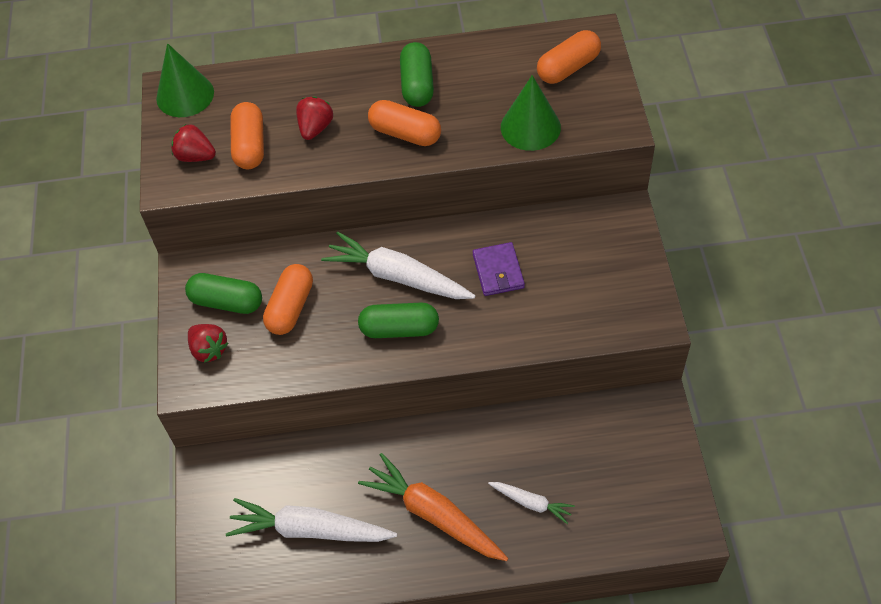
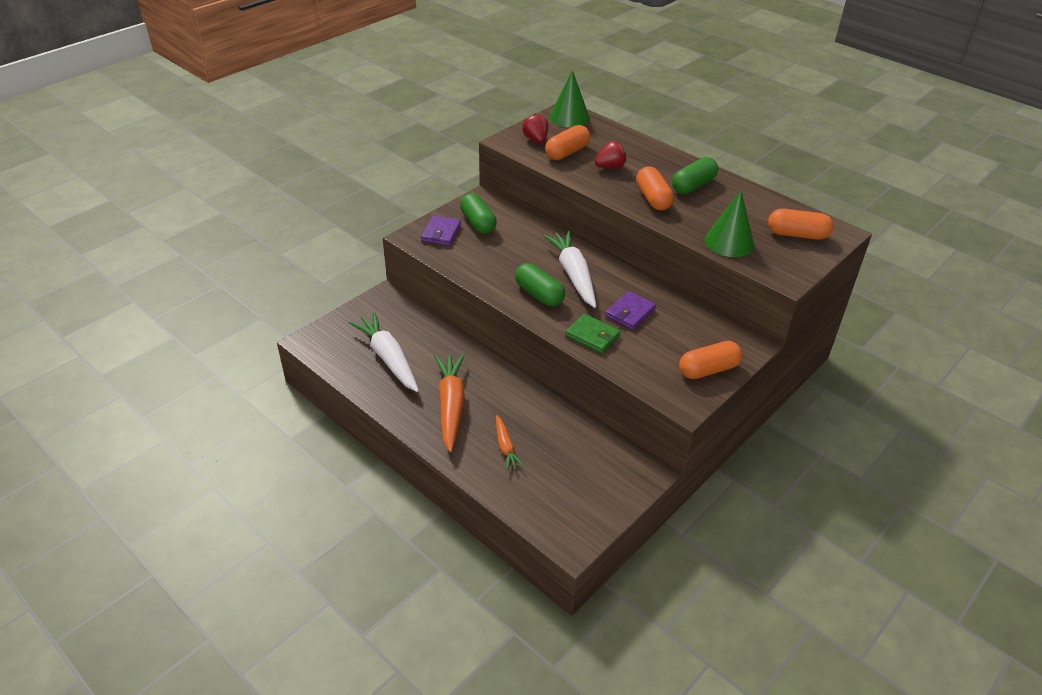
camera: 45 degrees right, 15 degrees down
(209, 349) = (441, 233): red strawberry -> purple wallet
(290, 307) = (502, 246): orange capsule -> orange capsule (708, 370)
(502, 327) = (592, 336): none -> green wallet
(531, 503) = (505, 447): white carrot -> orange carrot

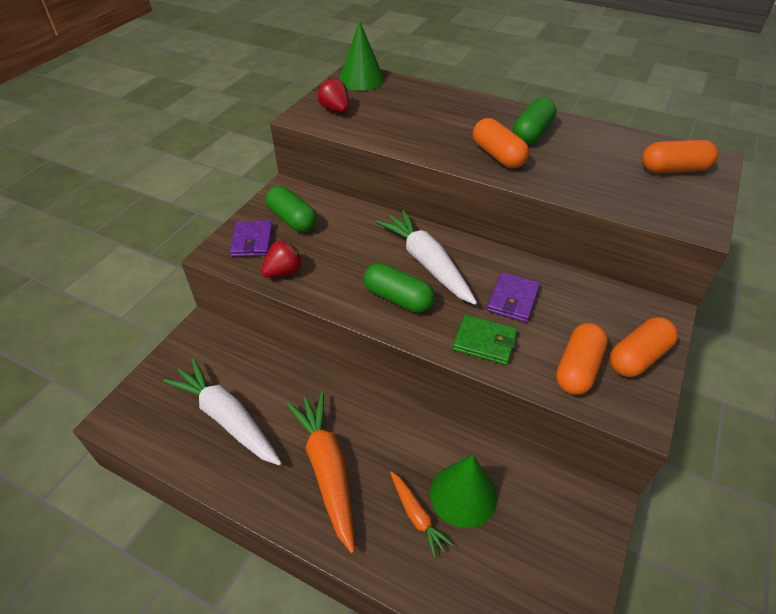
camera: 15 degrees left, 5 degrees up
(567, 152) = (376, 118): orange capsule -> orange capsule (577, 368)
(610, 167) = (432, 127): red strawberry -> red strawberry (283, 272)
(729, 242) = (610, 193): green cone -> green cone (463, 494)

